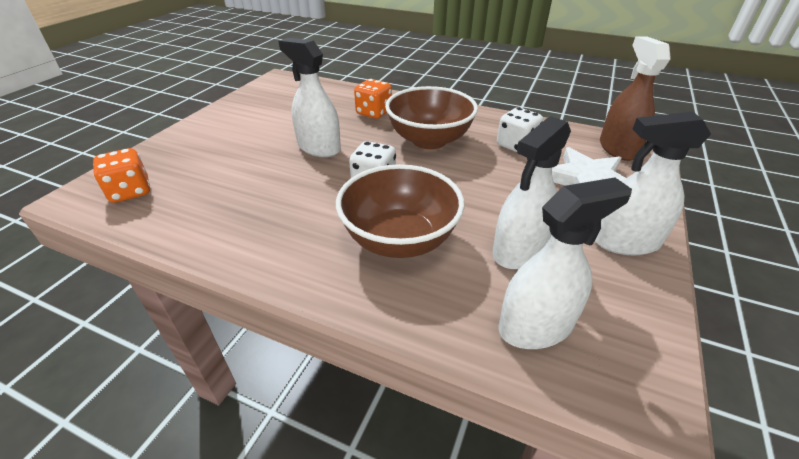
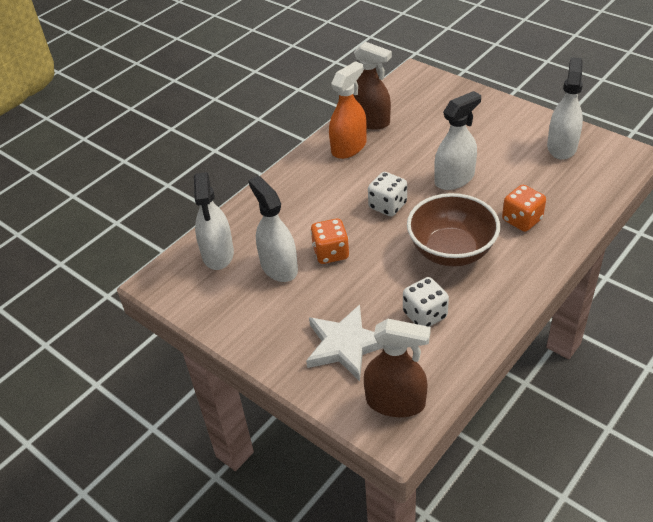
camera: 110 degrees right, 5 degrees up
(130, 191) = (414, 93): orange dice -> orange dice (331, 253)
(189, 221) = (370, 121): none -> brown spray bottle
(254, 232) = (349, 147): none -> orange spray bottle
(399, 239) = (314, 210): brown bowl -> none
(625, 242) = (261, 331): white spray bottle -> white spray bottle (561, 147)

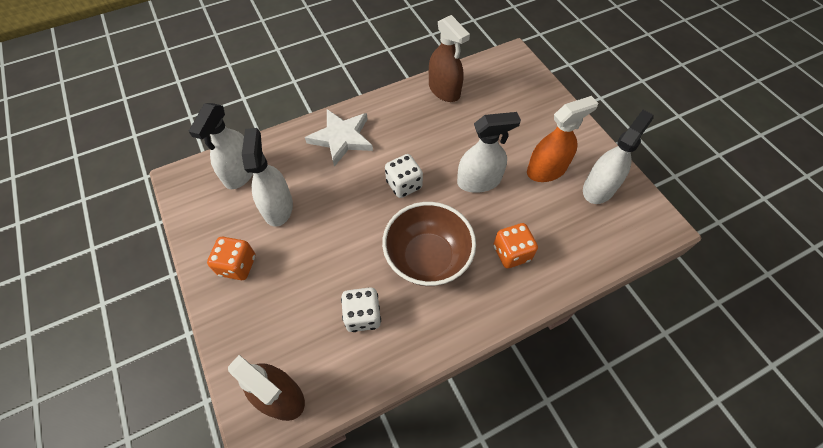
camera: 20 degrees right, 15 degrees up
(331, 253) = (327, 212): orange dice -> orange dice (237, 265)
(345, 345) = (278, 314): white star -> white star (341, 138)
(349, 147) = (409, 110): orange spray bottle -> orange spray bottle (546, 170)

